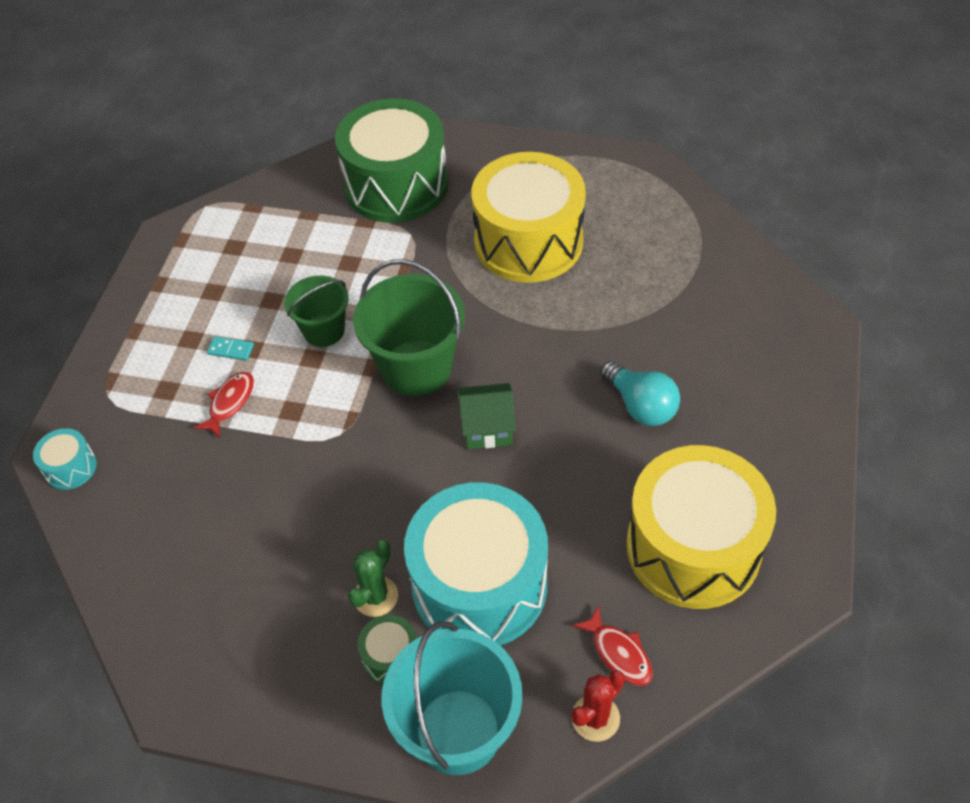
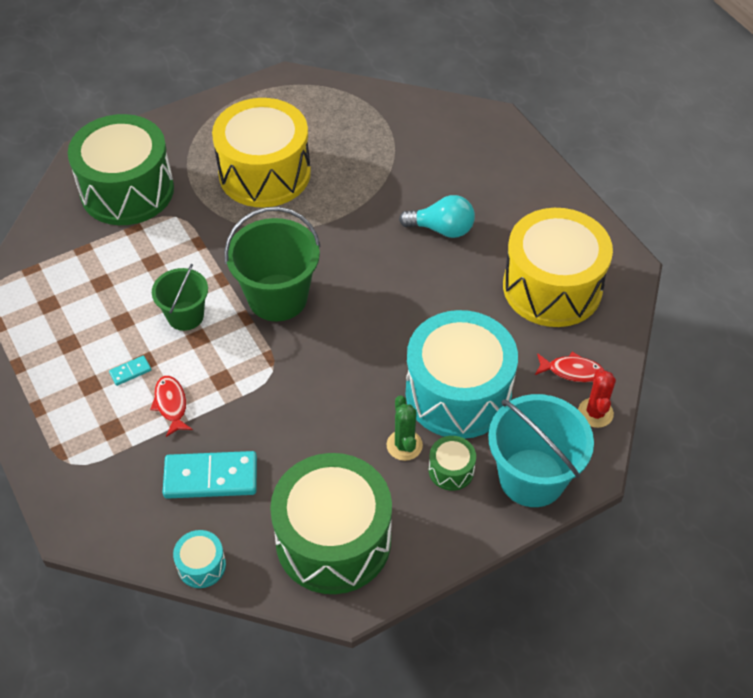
camera: 45 degrees left, 0 degrees up
(70, 467) = (99, 526): turquoise drum -> turquoise drum (201, 565)
(190, 493) = (211, 477): none -> turquoise domino
(221, 635) = (333, 540): none -> green drum
(487, 428) = (364, 302): green house -> none

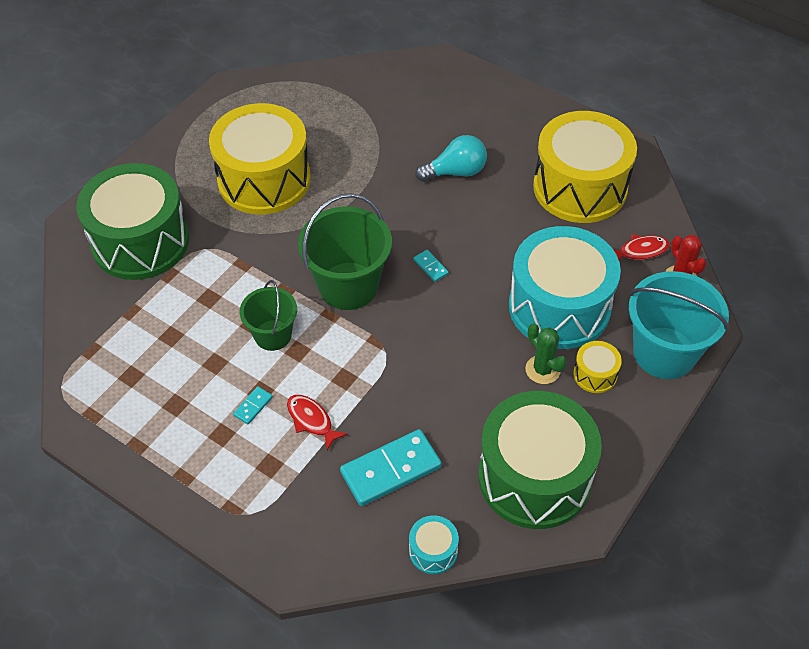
camera: 25 degrees left, 0 degrees up
(362, 309) = (430, 267): none -> turquoise domino
(451, 470) = (595, 374): green drum -> yellow drum

